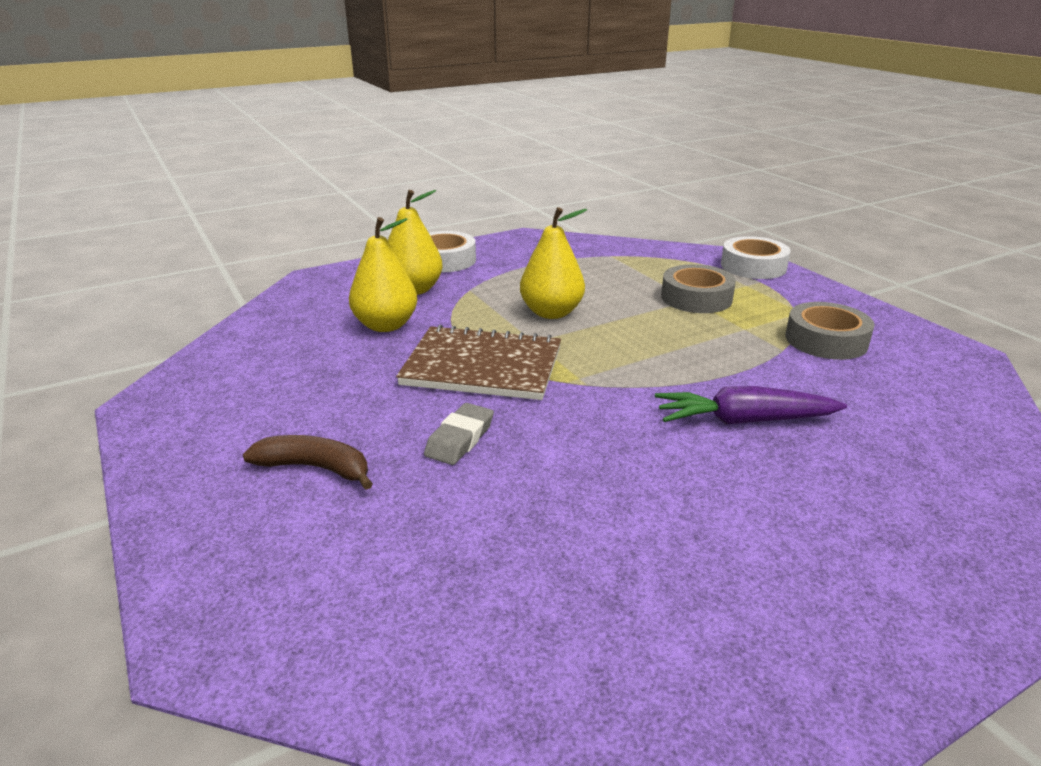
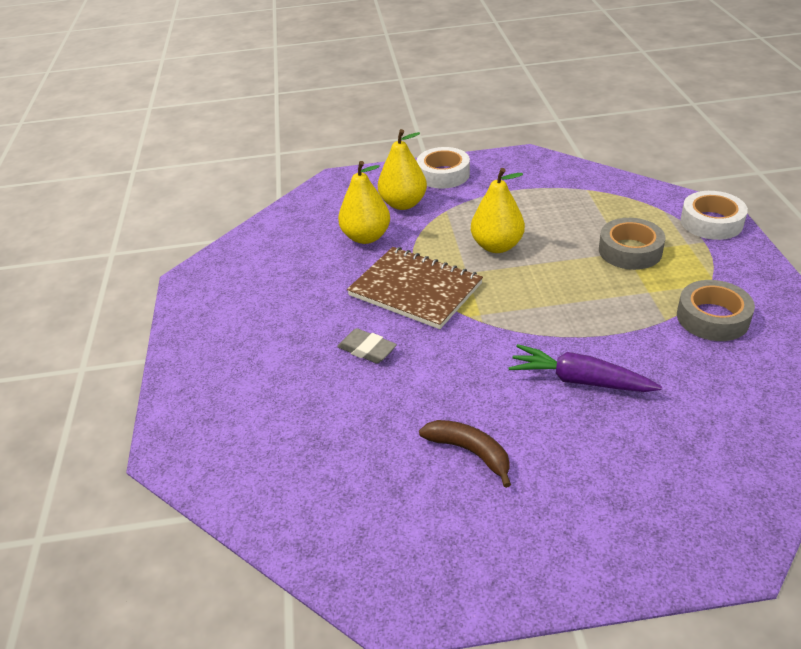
camera: 25 degrees right, 10 degrees up
(315, 468) = (268, 351): brown banana -> brown banana (470, 452)
(460, 439) = (367, 349): grey eraser -> grey eraser turned 75 degrees clockwise

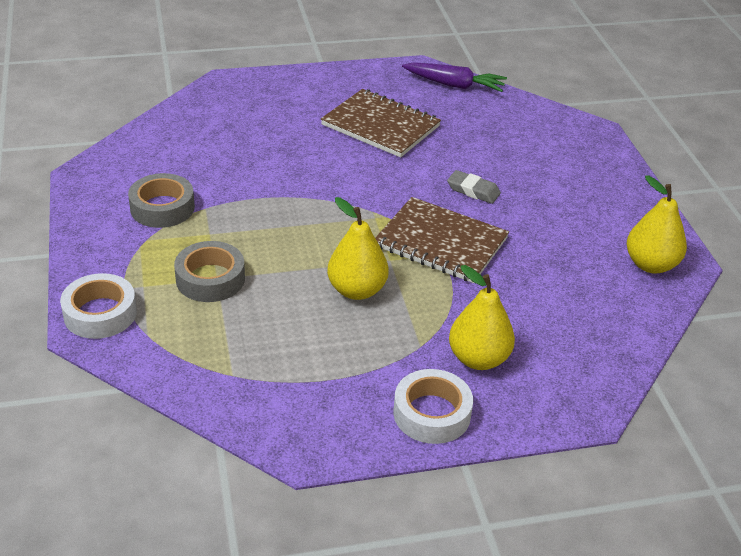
camera: 170 degrees right, 0 degrees up
(366, 237) = (511, 308): yellow pear -> yellow pear (650, 264)
(470, 452) = (380, 126): brown banana -> brown notebook
(579, 380) = (294, 164): purple carrot -> purple carrot (454, 85)

